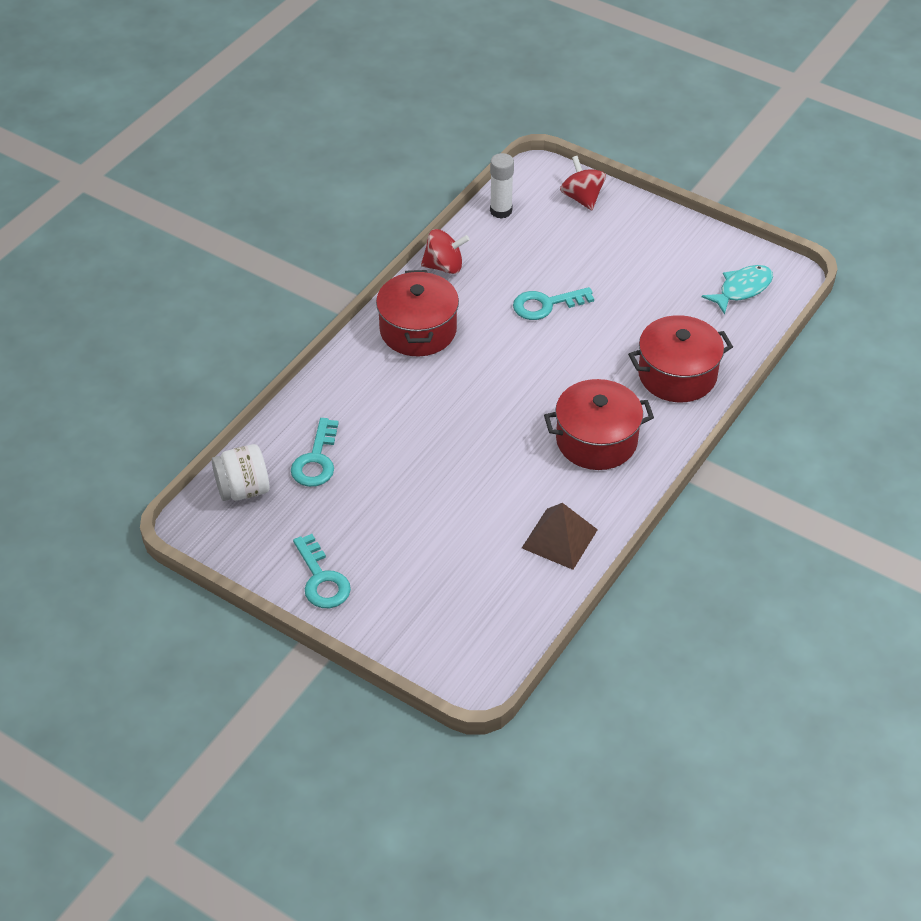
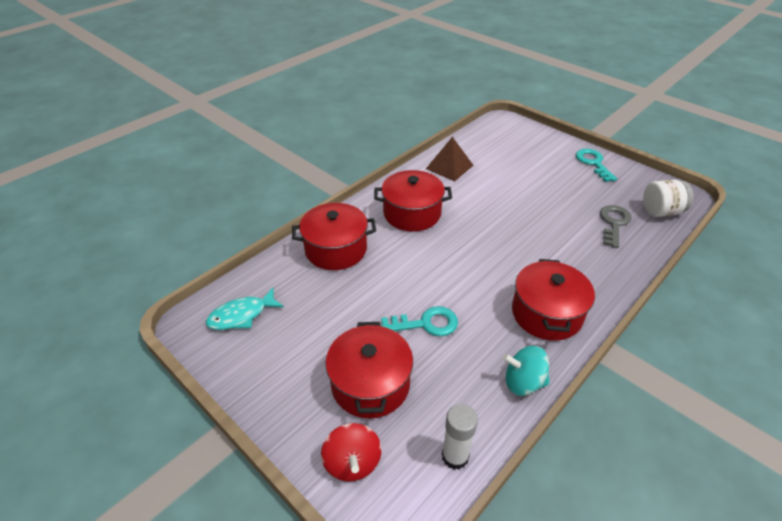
camera: 170 degrees left, 5 degrees down
(316, 460) = (614, 223): turquoise key -> grey key
(444, 266) = (523, 382): red spinning top -> turquoise spinning top
(586, 248) = (370, 384): none -> red pot

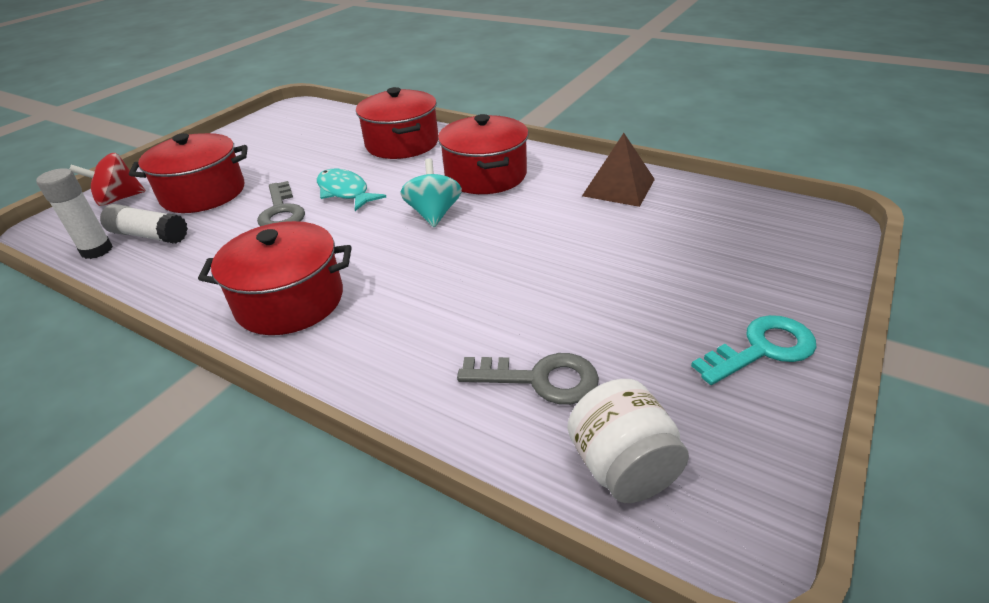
camera: 80 degrees right, 5 degrees down
(242, 315) = (302, 122): turquoise fish -> turquoise fish (345, 192)
(426, 323) = (281, 212): turquoise key -> grey key
(438, 416) = (149, 235): none -> white glue stick
(523, 382) = (174, 288): turquoise spinning top -> turquoise spinning top (434, 214)

